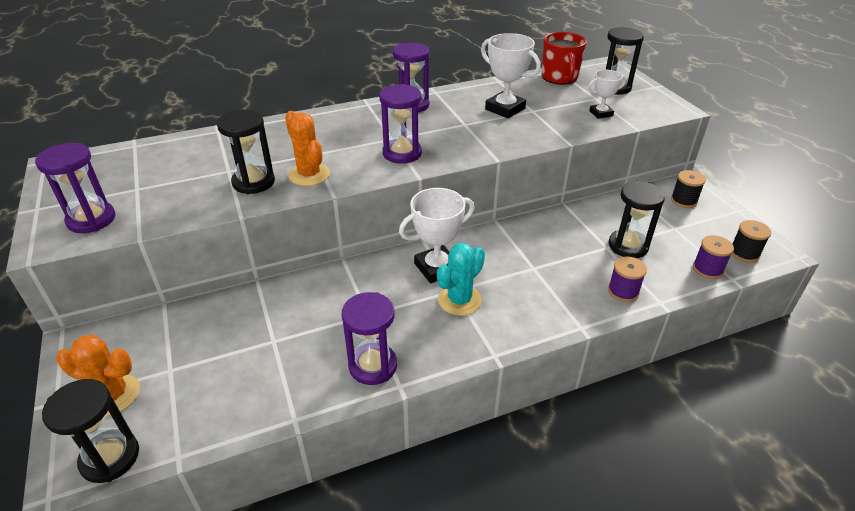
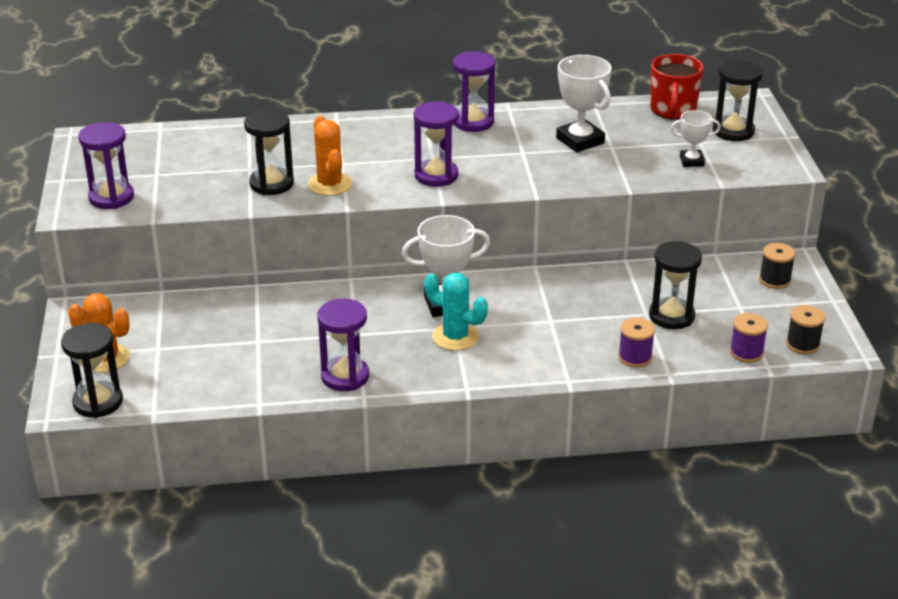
camera: 15 degrees right, 5 degrees down
(459, 300) = (455, 337): turquoise cactus -> turquoise cactus turned 60 degrees clockwise

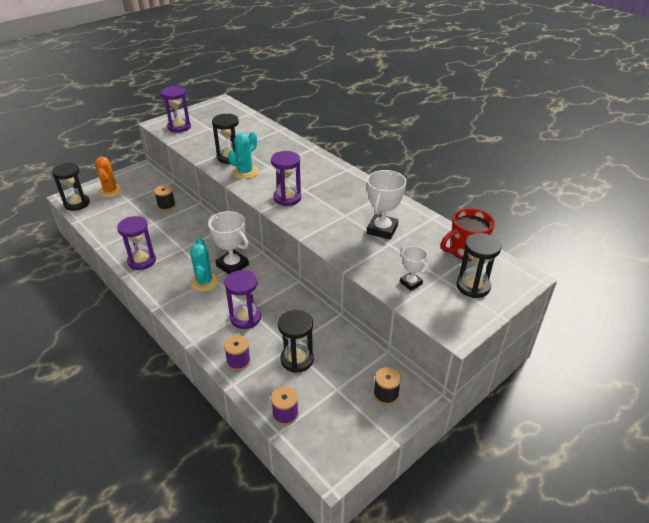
camera: 55 degrees right, 5 degrees up
(330, 184) = (245, 172): orange cactus -> turquoise cactus
(473, 122) = (357, 187): purple hourglass -> purple hourglass (245, 318)
(802, 344) = (320, 442): black spool -> black spool (166, 206)

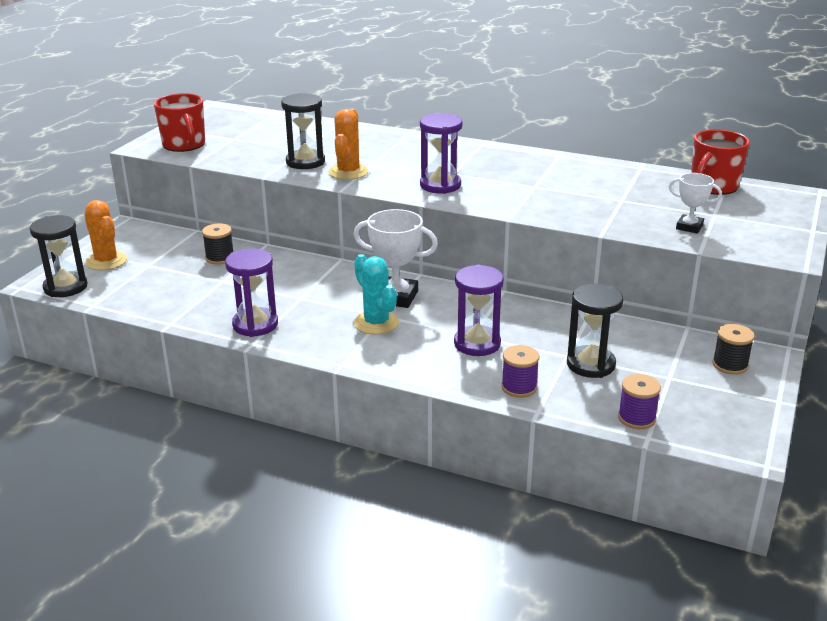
camera: 25 degrees left, 10 degrees down
(179, 127) = (184, 145): purple hourglass -> red mug
(245, 172) = (348, 172): turquoise cactus -> orange cactus
(382, 230) = (597, 189): white trophy -> none
(473, 286) = (758, 214): black hourglass -> none

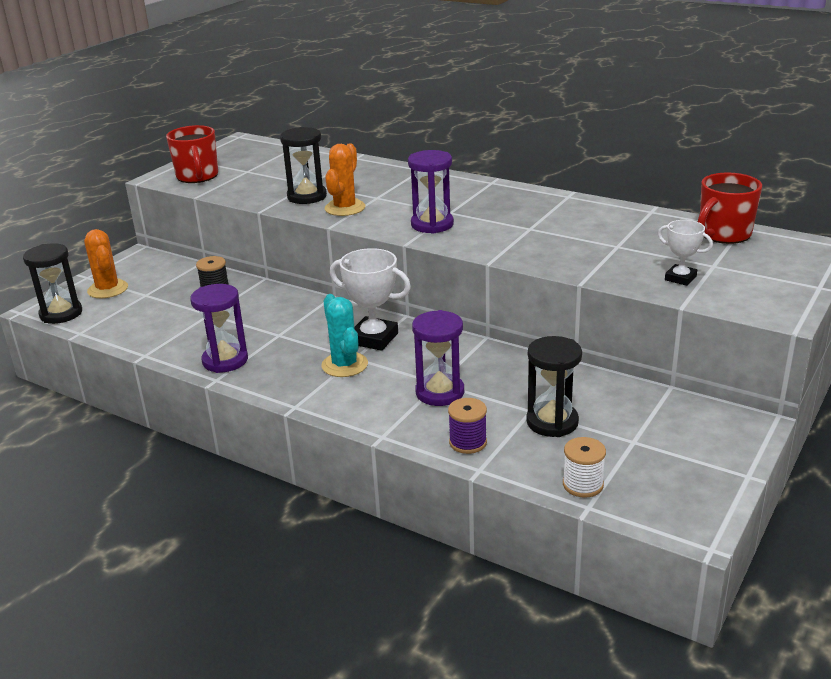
camera: 10 degrees right, 0 degrees up
(636, 418) = (583, 484): purple spool -> white spool
(730, 365) = (705, 431): black spool -> none

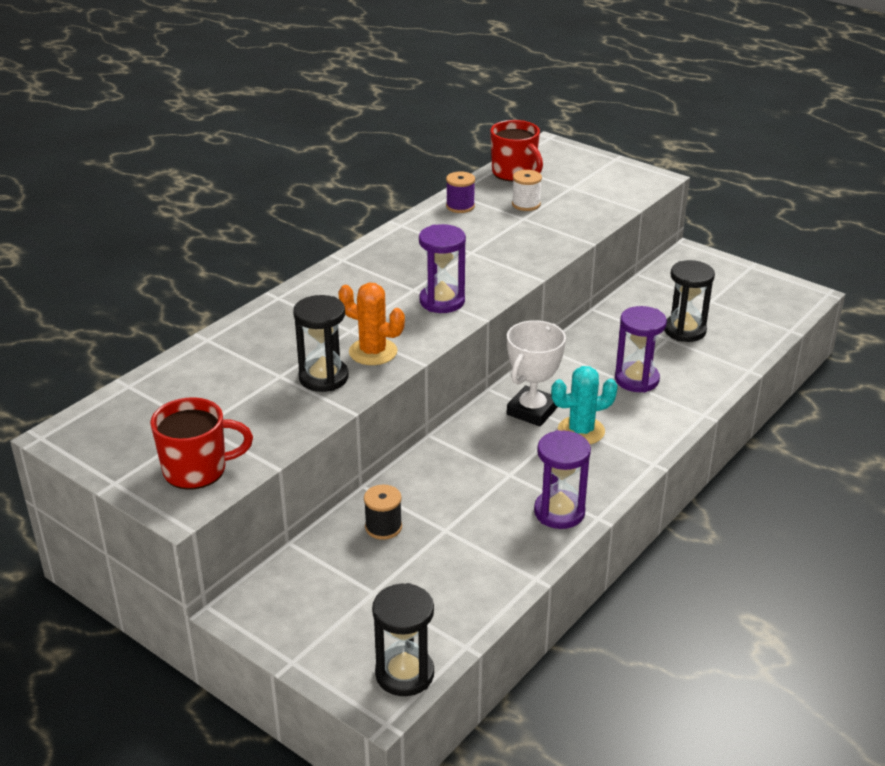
camera: 85 degrees left, 5 degrees up
(108, 289) = (343, 632): orange cactus -> none
(468, 442) = (712, 372): purple spool -> purple spool (460, 206)
(583, 484) = (765, 328): white spool -> white spool (526, 204)
(680, 278) = (591, 202): white trophy -> none

